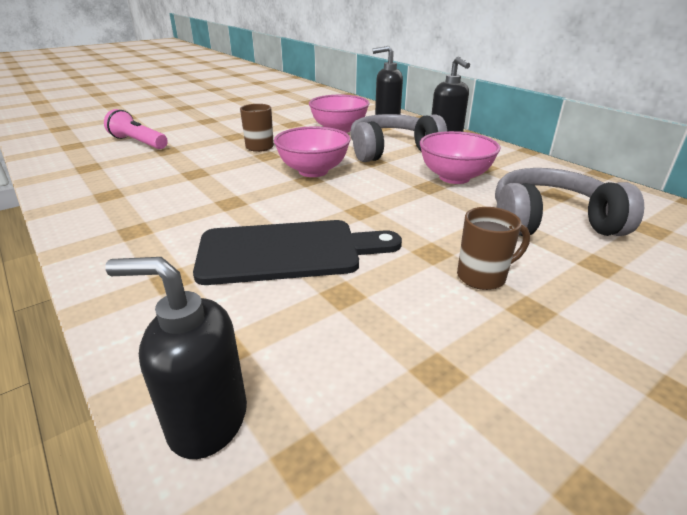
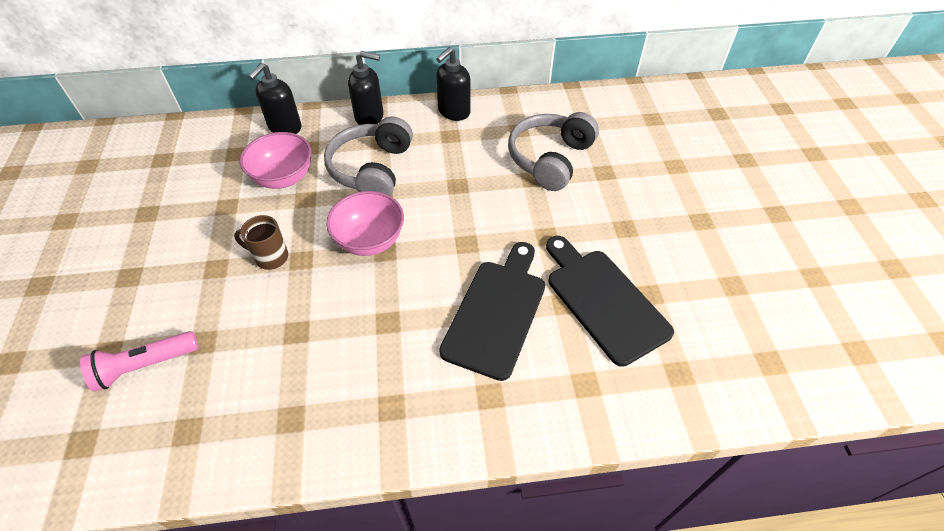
camera: 60 degrees left, 20 degrees up
(207, 420) = (637, 406): black soap dispenser -> black soap dispenser (453, 112)
(379, 326) = (603, 300): none -> black cutting board
(454, 177) = (455, 163): pink bowl -> none
(483, 276) = (586, 228): brown mug -> none

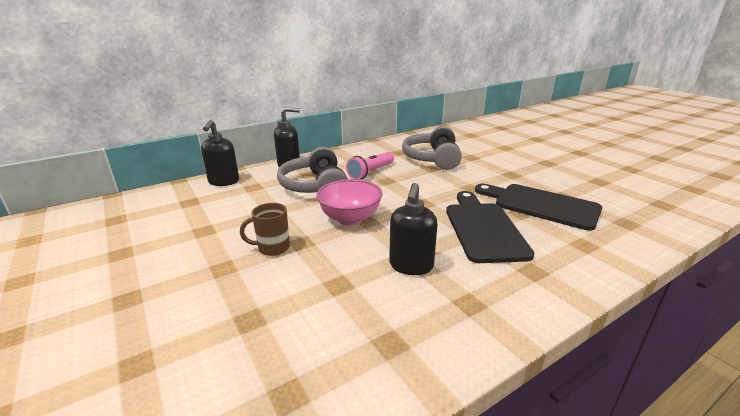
camera: 25 degrees left, 25 degrees down
(145, 365) = (194, 359): pink flashlight -> pink flashlight (371, 172)
(284, 178) = (245, 205): pink bowl -> none
(453, 112) = (348, 153): black soap dispenser -> black soap dispenser (411, 266)

